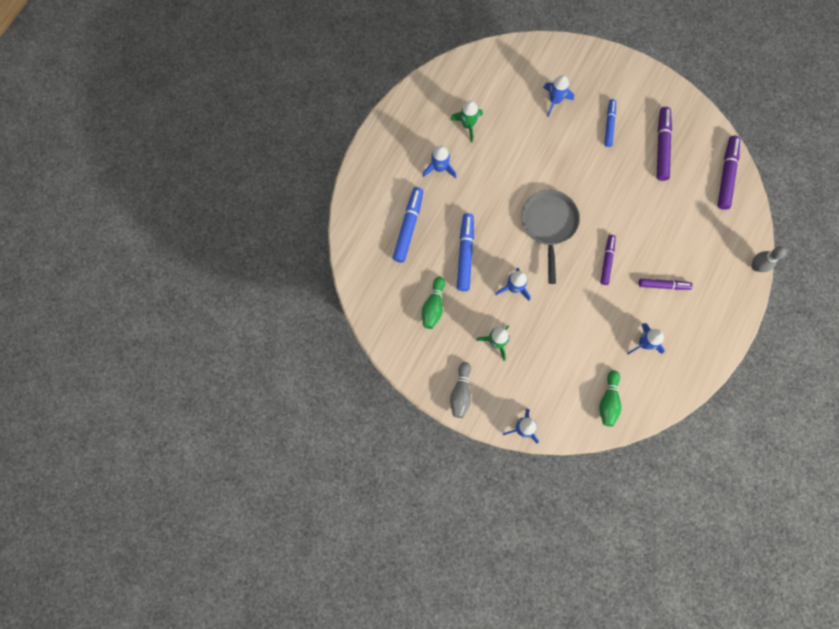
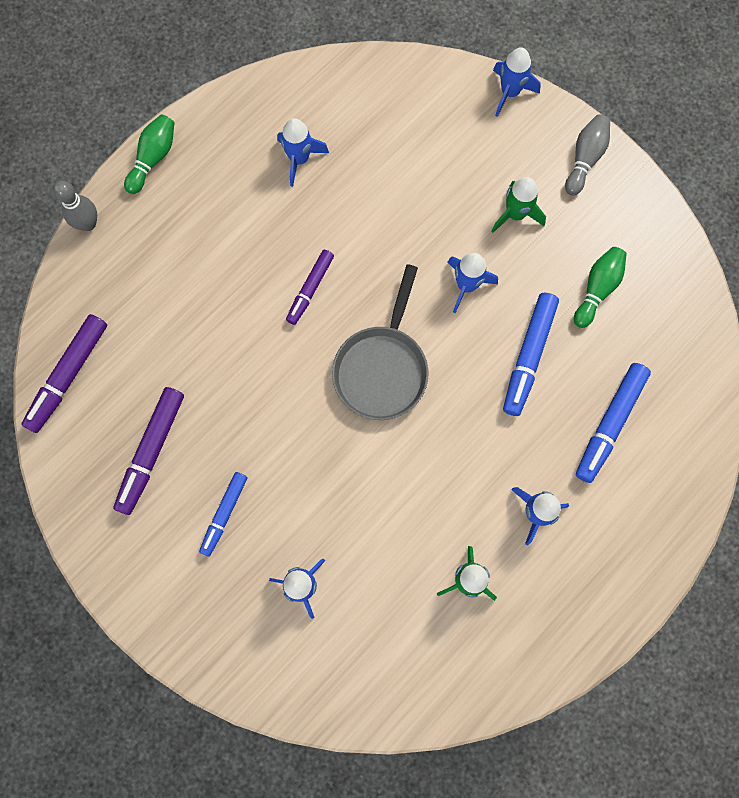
camera: 165 degrees left, 0 degrees up
(608, 401) = (377, 97): green bowling pin -> green bowling pin (153, 158)
(663, 285) = (238, 232): purple marker -> none

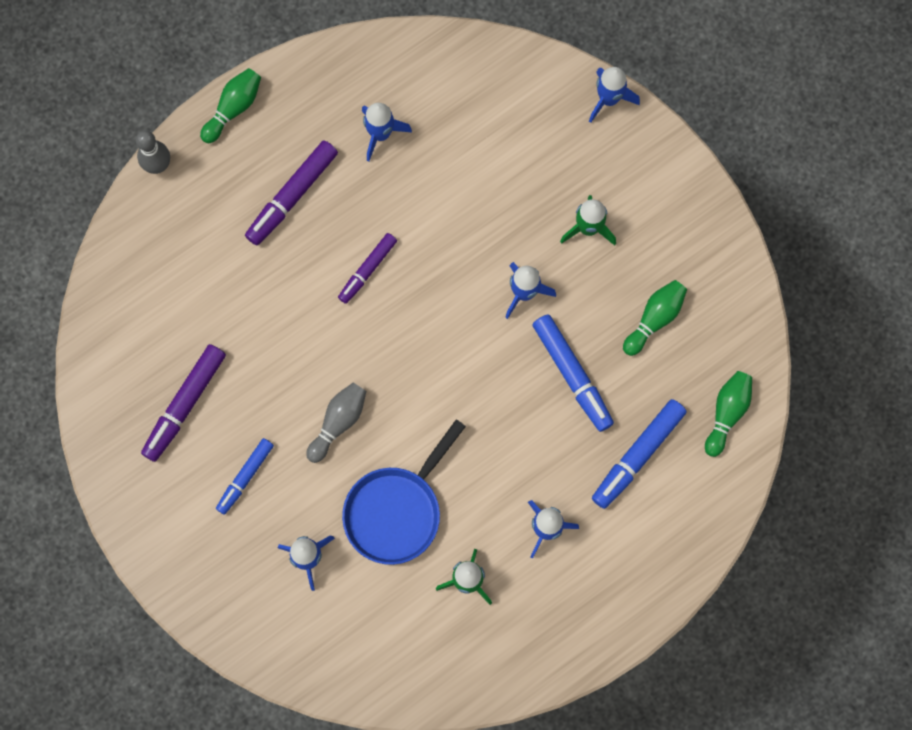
camera: 10 degrees right, 0 degrees up
(69, 375) = (116, 315): purple marker -> purple marker (293, 196)
(382, 368) = (424, 361): grey pan -> none
(383, 521) = (397, 510): none -> blue pan
(529, 356) = (572, 374): blue marker -> blue marker turned 60 degrees counterclockwise
(585, 159) = (671, 182): grey bowling pin -> grey bowling pin (338, 422)
(687, 368) = (727, 413): none -> green bowling pin

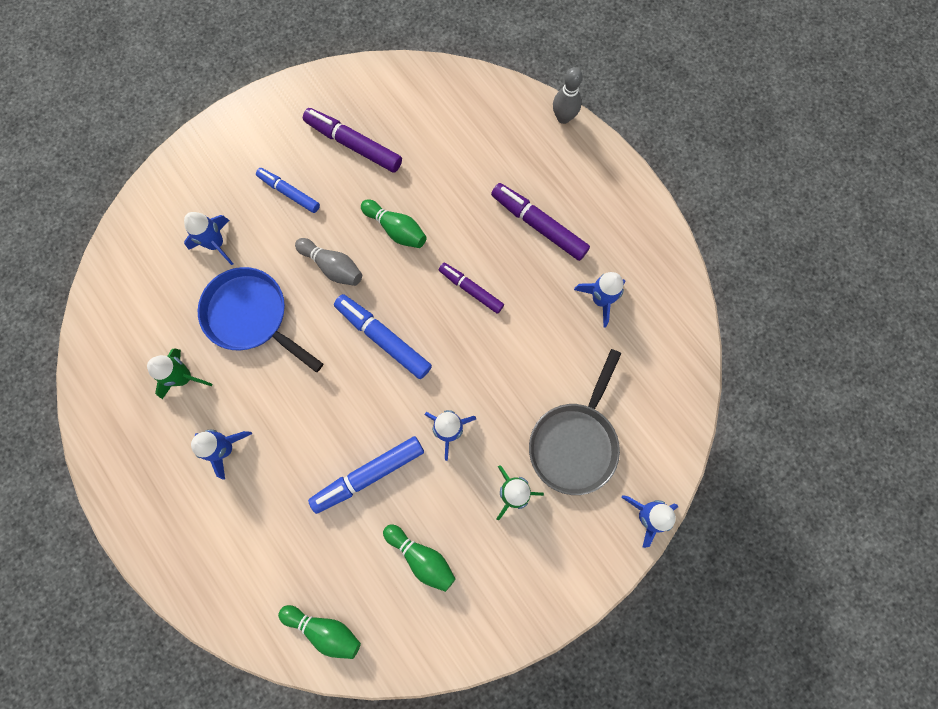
camera: 90 degrees right, 0 degrees up
(233, 108) = (618, 175): green bowling pin -> green bowling pin (396, 229)
(535, 165) = (575, 442): none -> grey pan
(638, 455) = (288, 538): blue marker -> blue marker (383, 339)

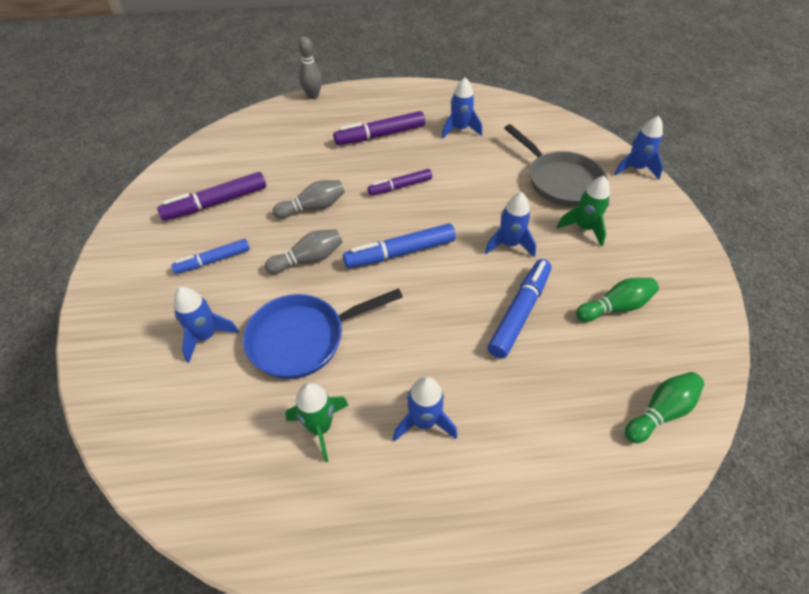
camera: 60 degrees left, 25 degrees down
(369, 475) = (519, 313): blue marker -> blue marker turned 150 degrees counterclockwise
(396, 229) = (313, 207): green bowling pin -> grey bowling pin

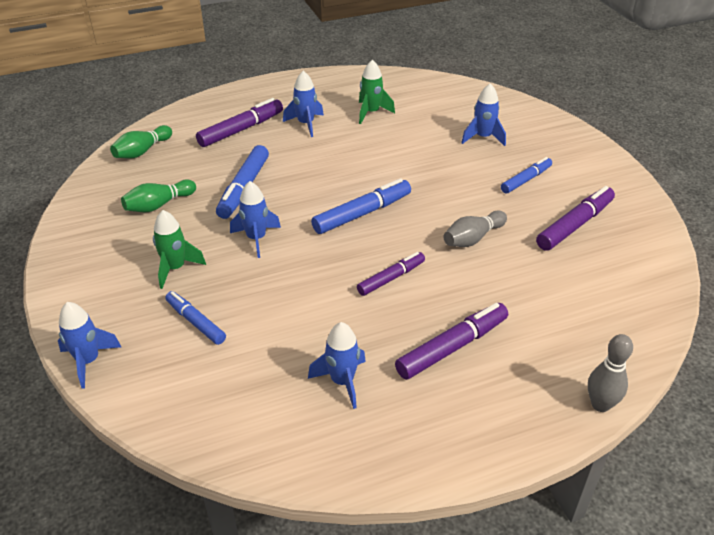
camera: 165 degrees right, 10 degrees down
(304, 338) = (410, 147): blue pan -> none
(308, 259) = (444, 194): grey bowling pin -> none
(521, 430) = (241, 130): none -> purple marker
(560, 181) = (196, 322): grey pan -> blue marker

